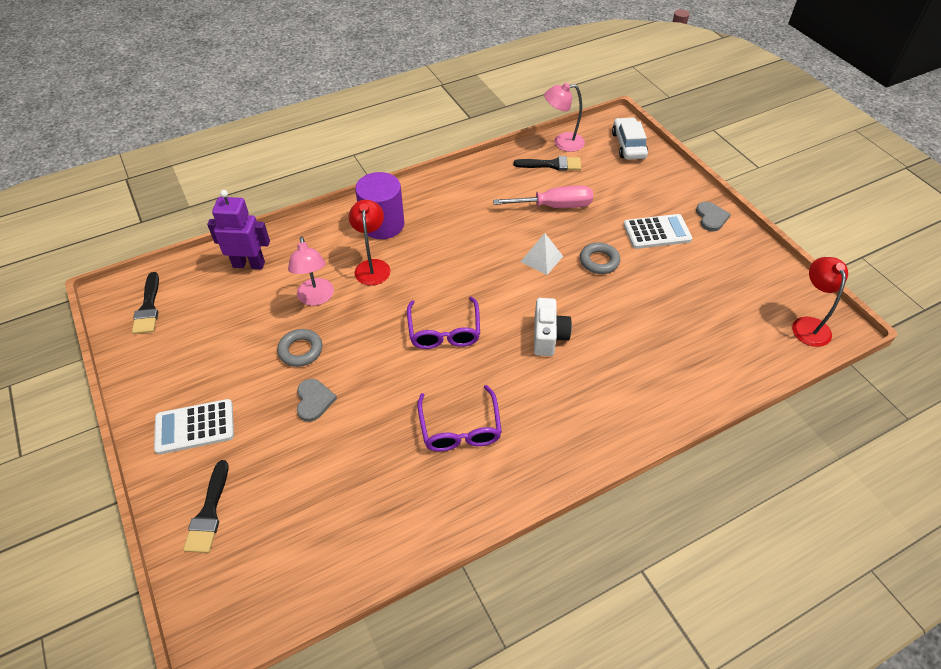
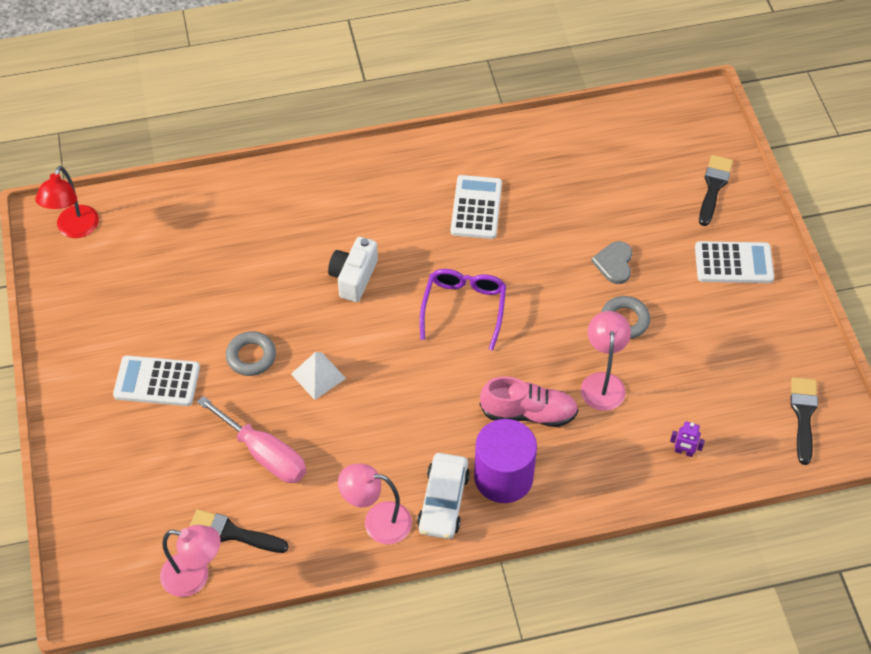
camera: 165 degrees left, 5 degrees up
(249, 264) = (684, 452): purple robot -> purple robot, size x0.47
(372, 266) = (528, 413): red lamp -> pink shoe
(460, 428) = (476, 208): purple glasses -> white calculator
(462, 186) = (377, 521): none -> pink lamp
(554, 206) = (264, 454): pink screwdriver -> pink screwdriver turned 150 degrees counterclockwise
(628, 145) = (99, 546): white car -> white car (443, 501)
(711, 217) = (75, 387): grey heart -> none

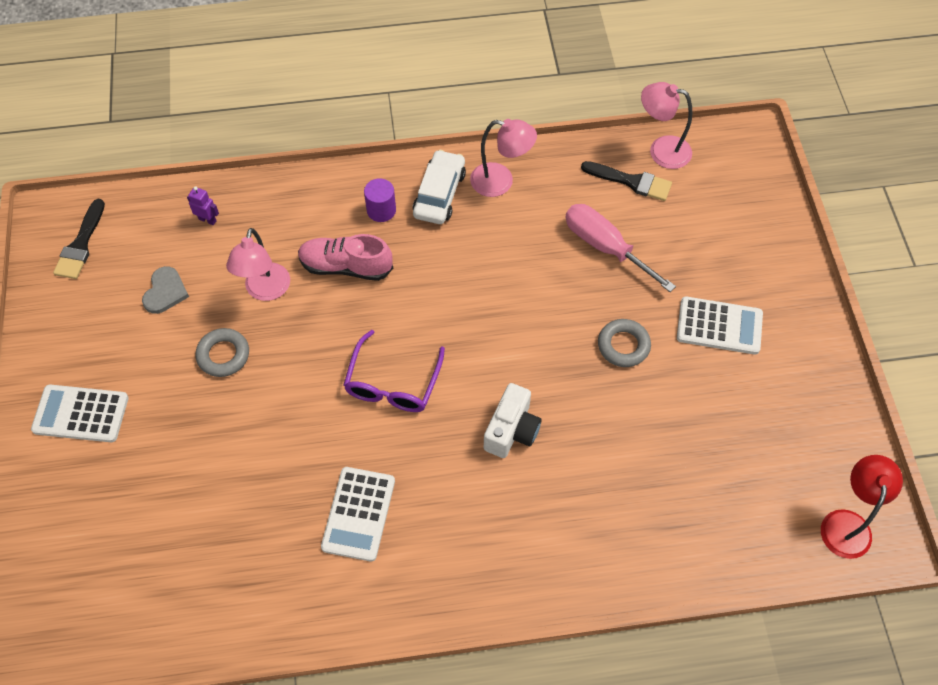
camera: 175 degrees left, 5 degrees up
(318, 376) = (553, 319): white pyramid -> none
(503, 477) = (381, 210): purple cylinder -> purple cylinder, size x0.53
(614, 263) = (214, 424): grey heart -> grey heart (165, 292)
(714, 187) = (62, 520): black brush -> none

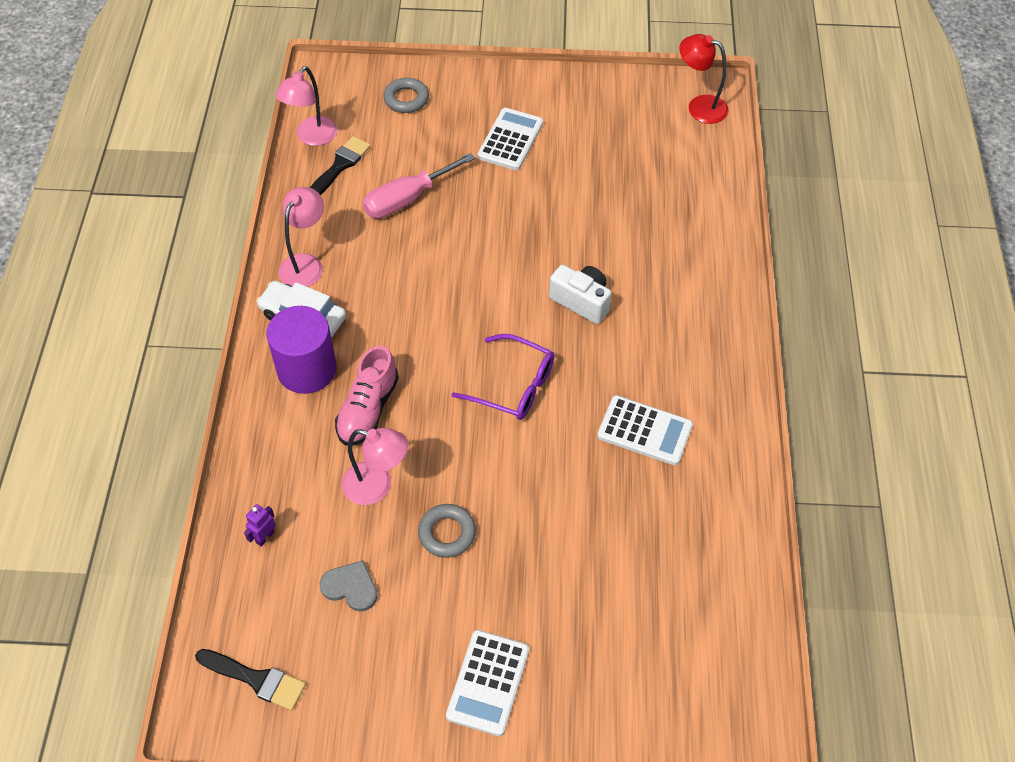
camera: 80 degrees left, 5 degrees down
(381, 210) = (307, 369): purple cylinder -> purple cylinder, size x1.88
(623, 345) = (514, 207): grey ring -> grey ring (406, 99)

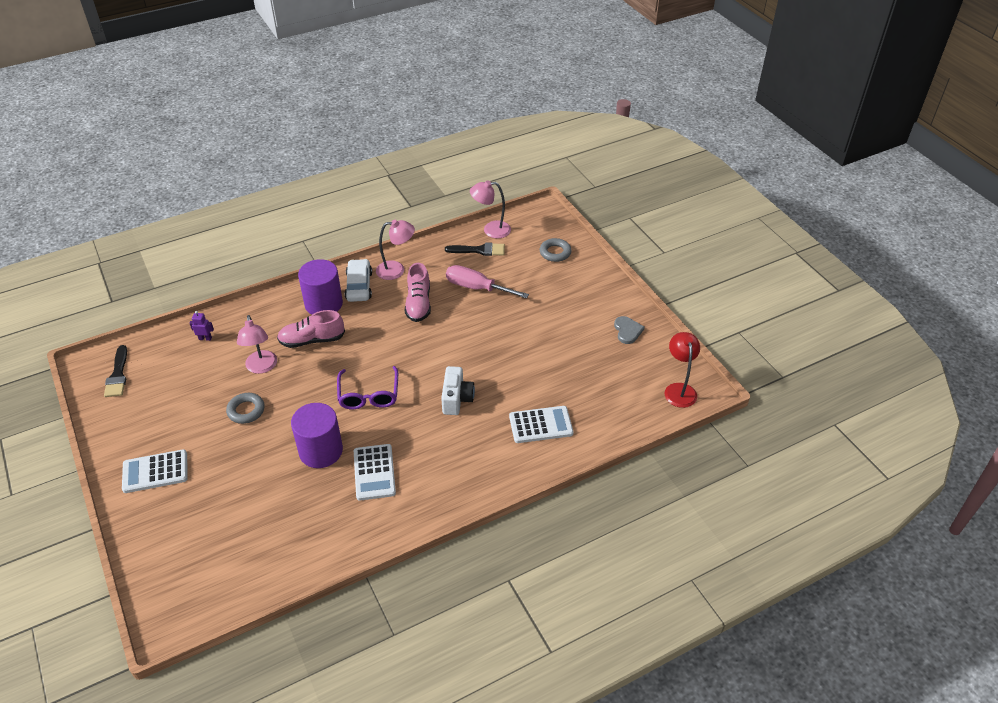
camera: 60 degrees right, 10 degrees down
(350, 587) = (190, 386): grey heart -> grey heart (627, 331)
(389, 268) = (418, 304): none -> pink shoe
(510, 140) = (563, 310): white calculator -> white calculator (541, 425)
(574, 473) = (321, 451): none -> purple cylinder

